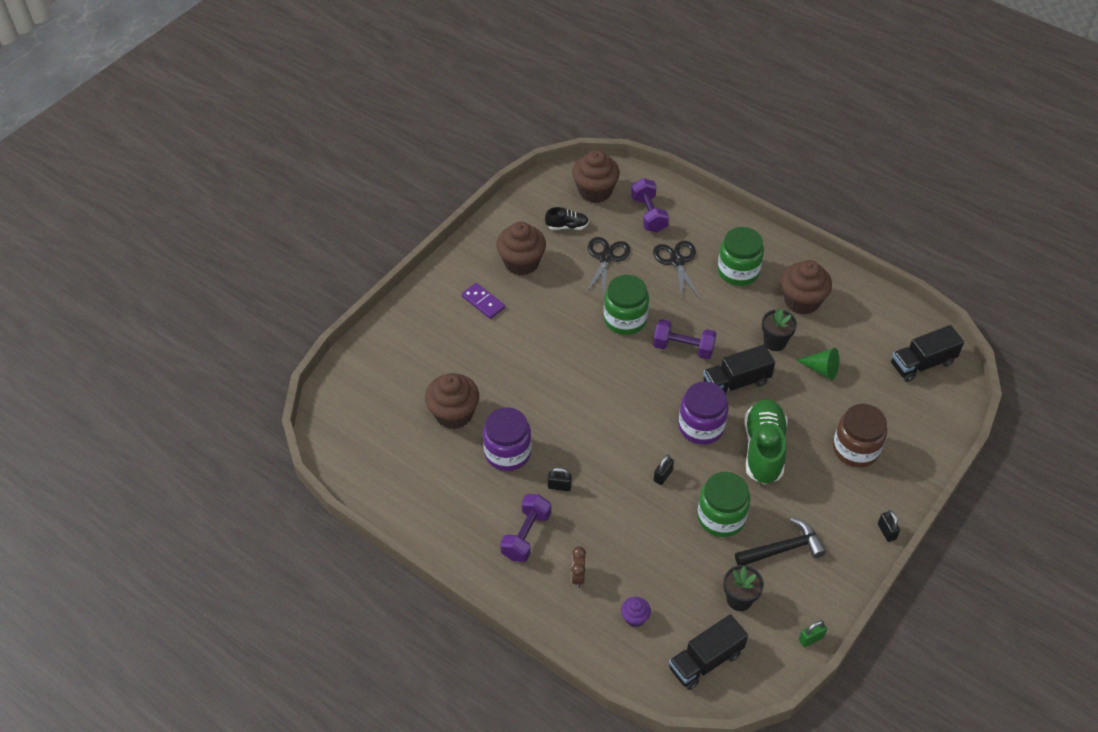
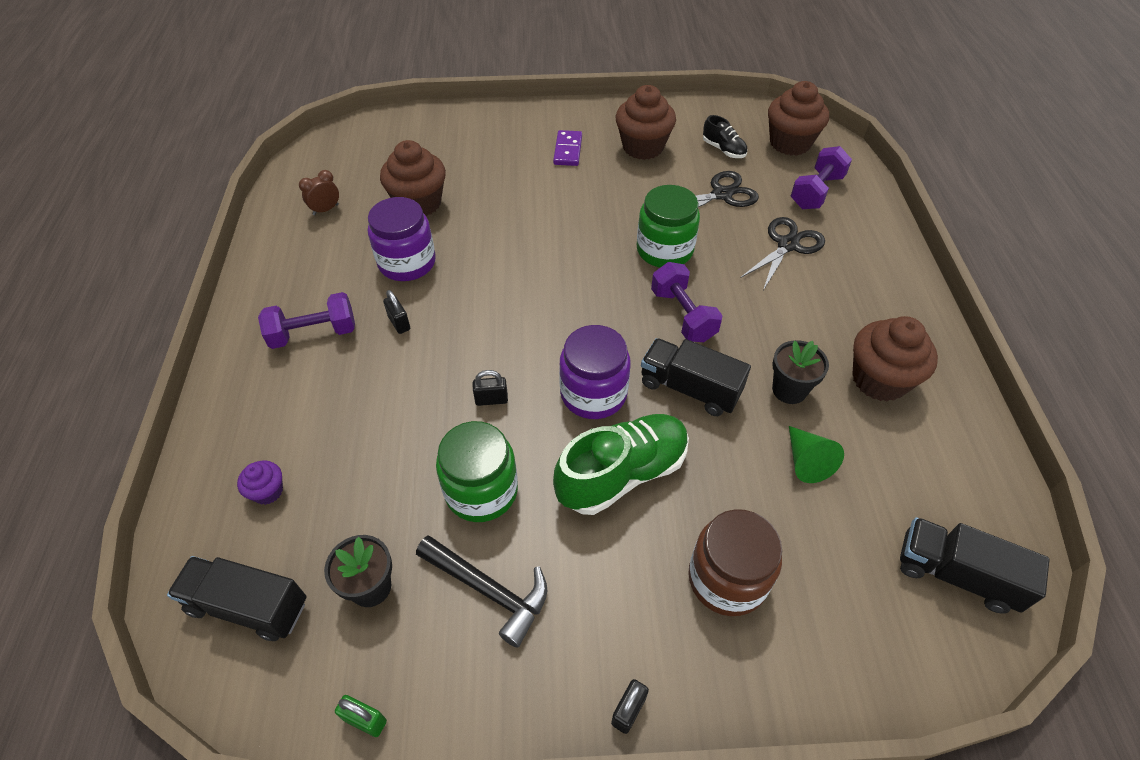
camera: 50 degrees right, 0 degrees up
(578, 576) = (290, 406): brown clock -> brown clock (326, 210)
(738, 271) = (842, 299): green jar -> none

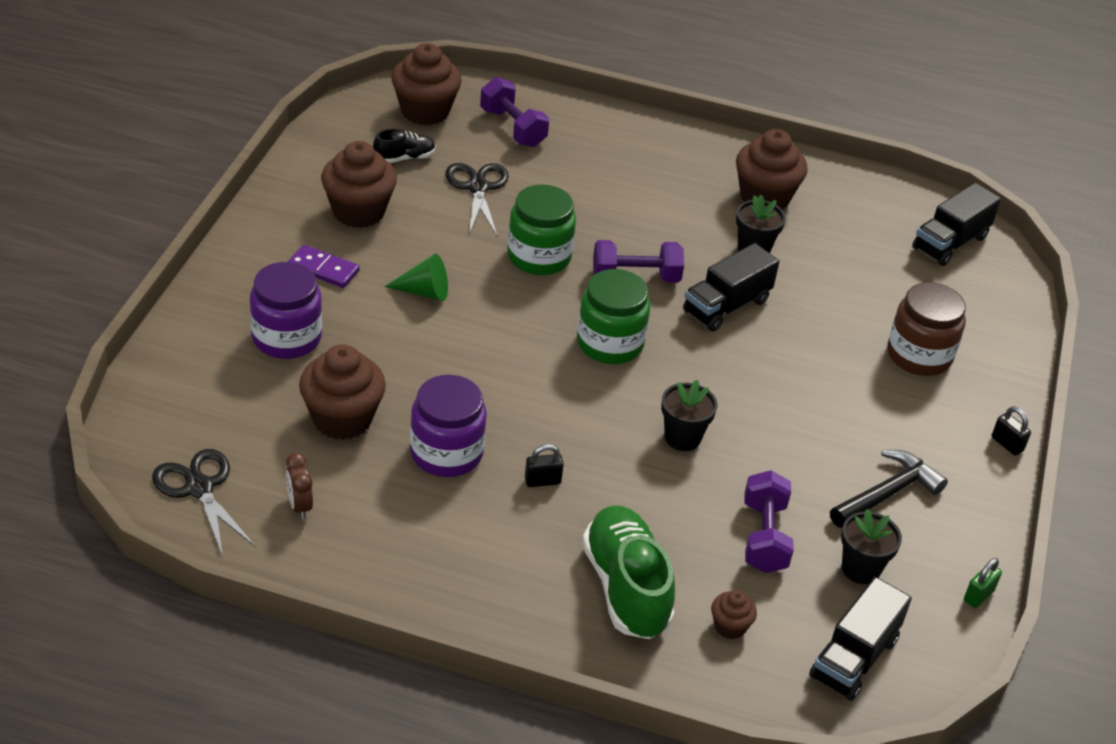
camera: 75 degrees left, 10 degrees down
(268, 491) = (730, 626): purple cupcake -> brown cupcake
(313, 334) = (523, 555): purple dumbbell -> purple dumbbell (764, 537)
(481, 491) = (786, 472): green jar -> green jar (610, 343)
(491, 399) = (682, 438): black padlock -> black flower pot
(593, 393) = (705, 367): purple jar -> purple jar (286, 338)
(622, 474) = (802, 379): green shoe -> green shoe (626, 588)
(788, 245) = (578, 177): black scissors -> black scissors (199, 488)
(806, 461) = (829, 271): green cone -> green cone (424, 292)

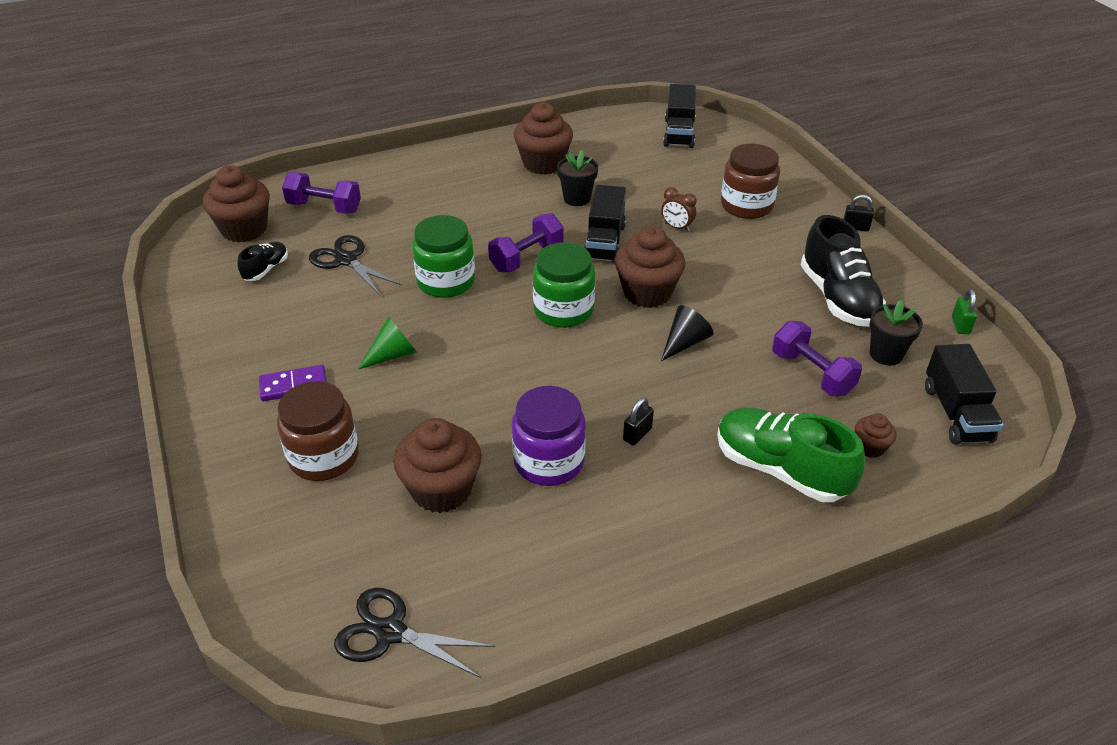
camera: 35 degrees left, 0 degrees up
(286, 338) = (324, 457): purple jar -> brown jar
(299, 506) = (489, 584): brown clock -> brown clock (677, 227)
(358, 211) = (273, 327): brown cupcake -> brown cupcake (647, 293)
(682, 438) = (685, 342): black flower pot -> black cone
(887, 494) = (838, 298): black hammer -> black shoe

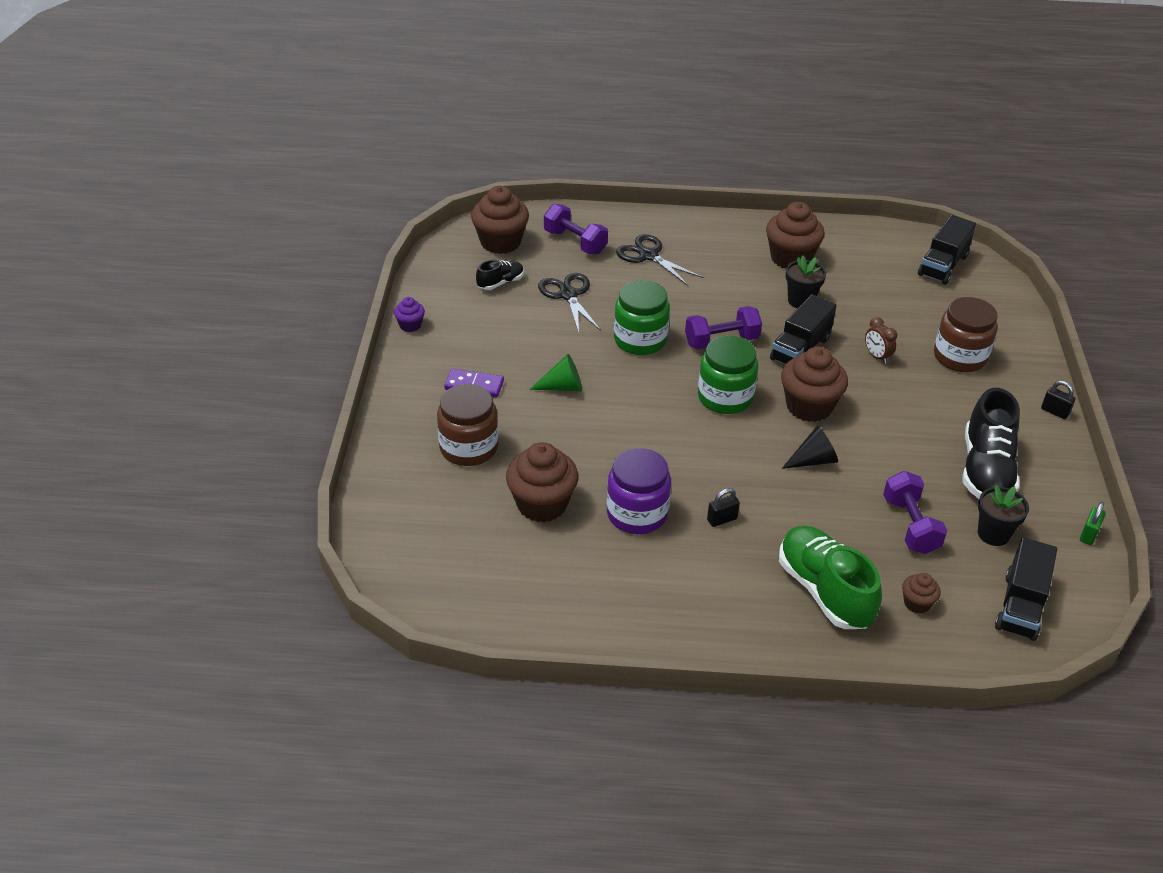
camera: 25 degrees right, 0 degrees up
(185, 344) = (410, 325): none -> purple cupcake
(390, 632) = (450, 588): black scissors -> black scissors (648, 255)

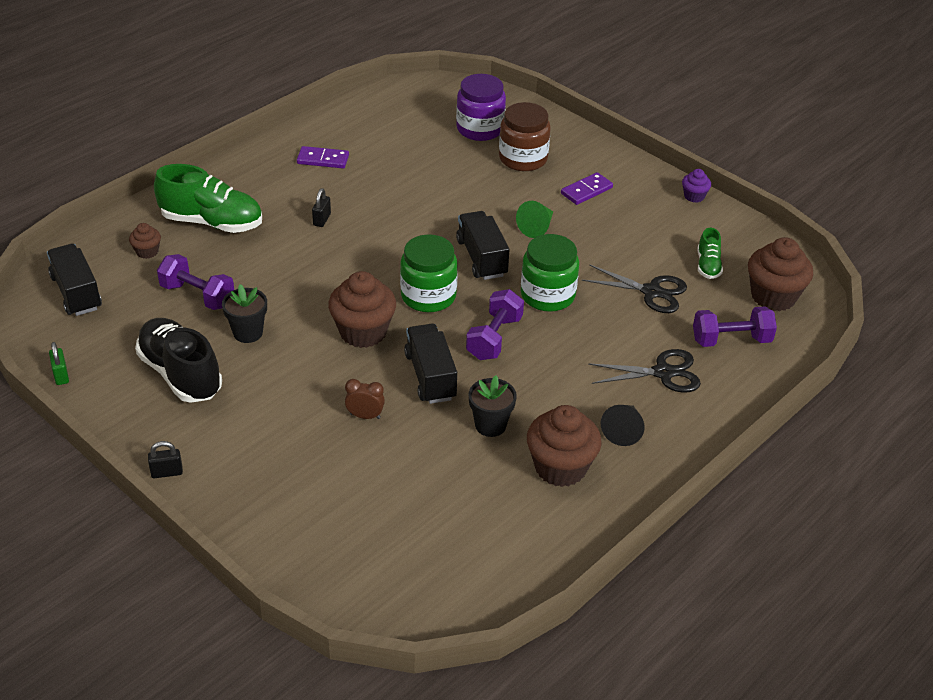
camera: 130 degrees right, 0 degrees up
(500, 283) = (708, 265): black shoe -> green shoe
(542, 504) = (433, 160): brown cupcake -> none
(637, 514) = (375, 190): purple jar -> purple jar (480, 129)
(637, 584) = (323, 159): none -> purple domino
(813, 460) = (311, 294): black cone -> black cone (623, 430)
(942, 265) = (424, 580): black truck -> black truck (481, 258)
(960, 357) = (298, 470): brown jar -> none
(993, 534) = (134, 328): black flower pot -> black flower pot (248, 333)

